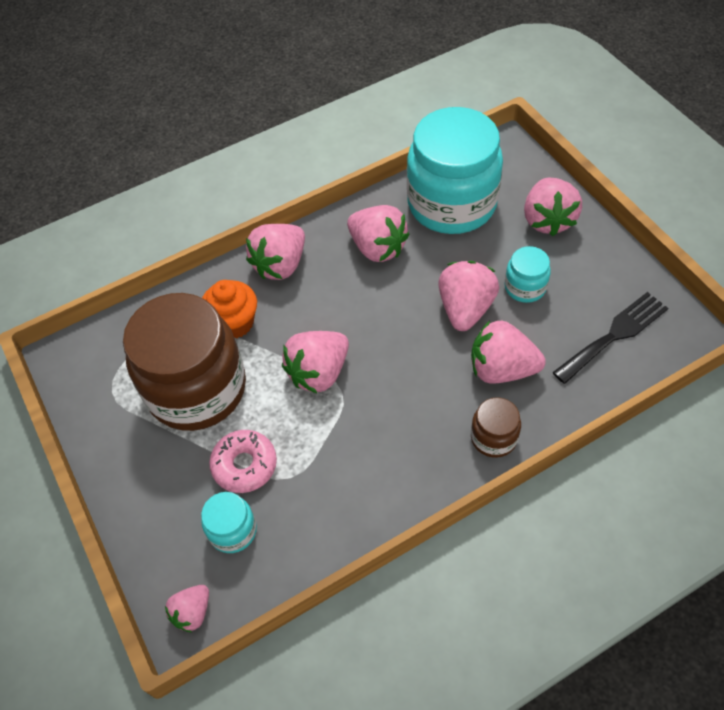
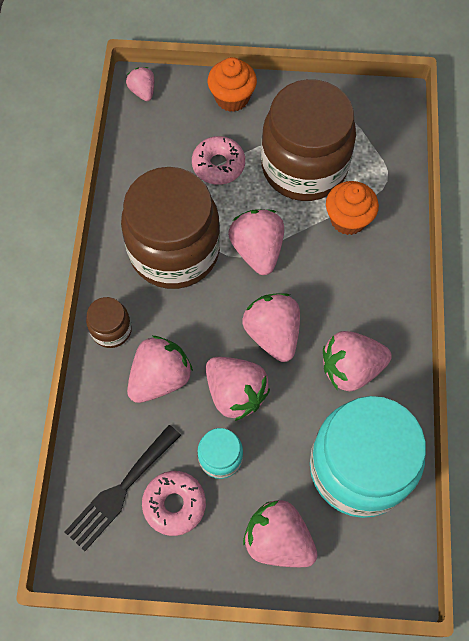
camera: 120 degrees right, 10 degrees up
(146, 508) = (232, 98): none -> orange cupcake
(233, 530) = (177, 136): turquoise jar -> none
(280, 265) = (385, 283): pink strawberry -> pink strawberry (272, 334)
(372, 440) = (174, 251): none -> brown jar
(587, 294) = (174, 504): none -> pink donut
(614, 335) = (120, 490): black fork -> black fork turned 45 degrees clockwise

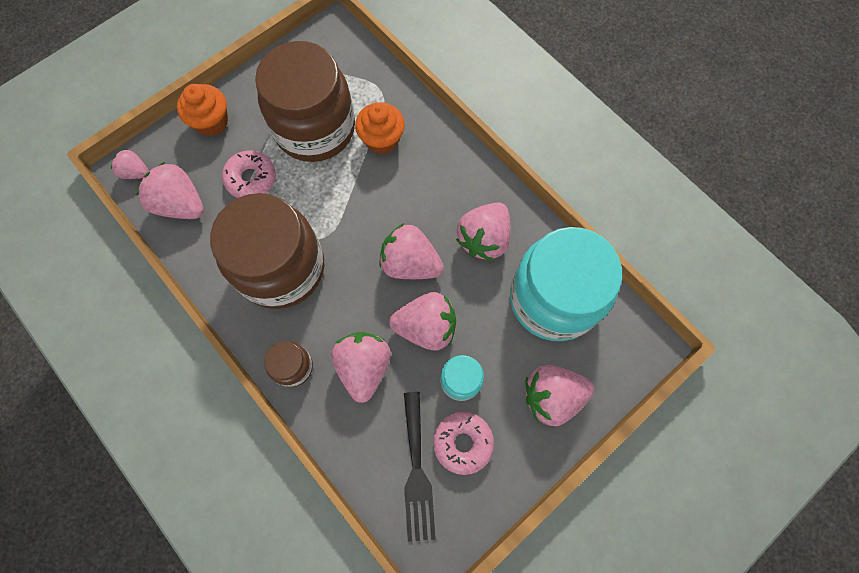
camera: 45 degrees left, 5 degrees up
(257, 250) = (341, 215): pink strawberry -> pink strawberry (181, 204)

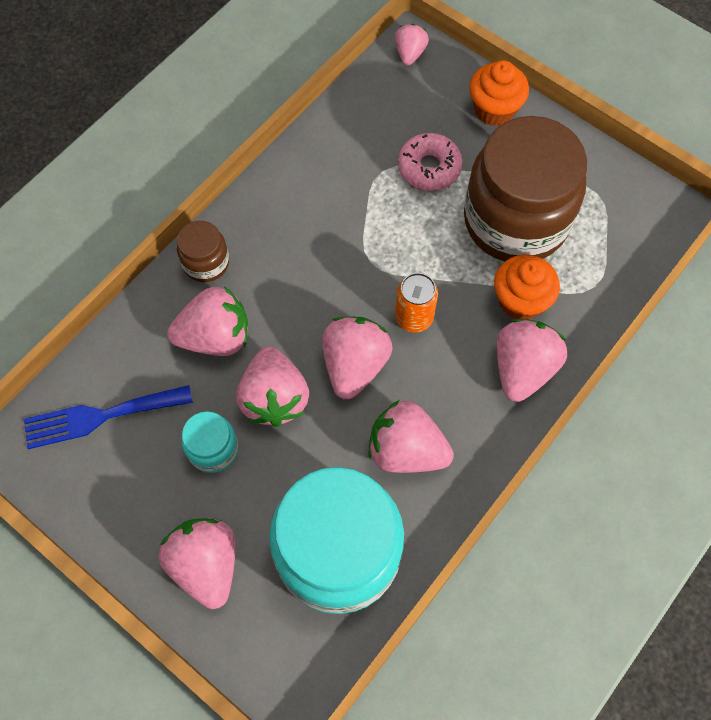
camera: 80 degrees right, 5 degrees down
(181, 204) = (380, 106): pink strawberry -> pink strawberry (522, 368)
(281, 268) = (322, 225): brown jar -> none
(379, 214) = (414, 317): none -> orange can
(417, 472) = (100, 416): black fork -> blue fork
(462, 443) = (138, 463): pink donut -> none

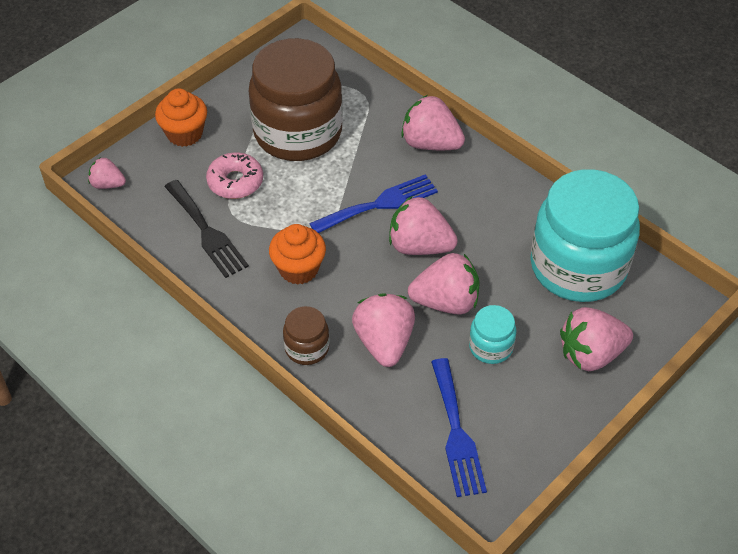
camera: 85 degrees left, 15 degrees down
(353, 151) = (207, 232): none -> black fork
(406, 450) = (495, 219): pink strawberry -> none
(414, 317) = (379, 204): orange can -> blue fork
(520, 300) = (371, 138): orange cupcake -> orange cupcake (298, 269)

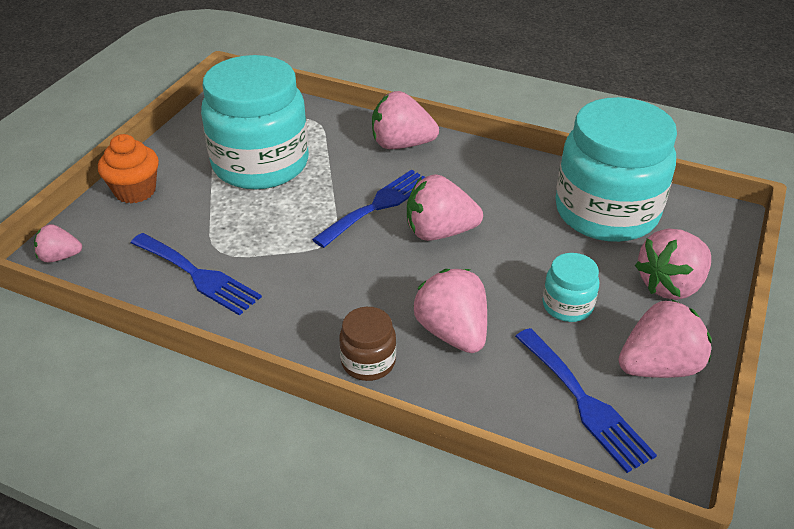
camera: 20 degrees left, 10 degrees down
(207, 232) = (198, 275): black fork -> blue fork
(235, 182) = (211, 221): pink donut -> none
(298, 132) = (260, 164): brown jar -> turquoise jar
(298, 269) = (320, 285): orange cupcake -> none
(446, 302) = (496, 276): pink strawberry -> pink strawberry (658, 366)

